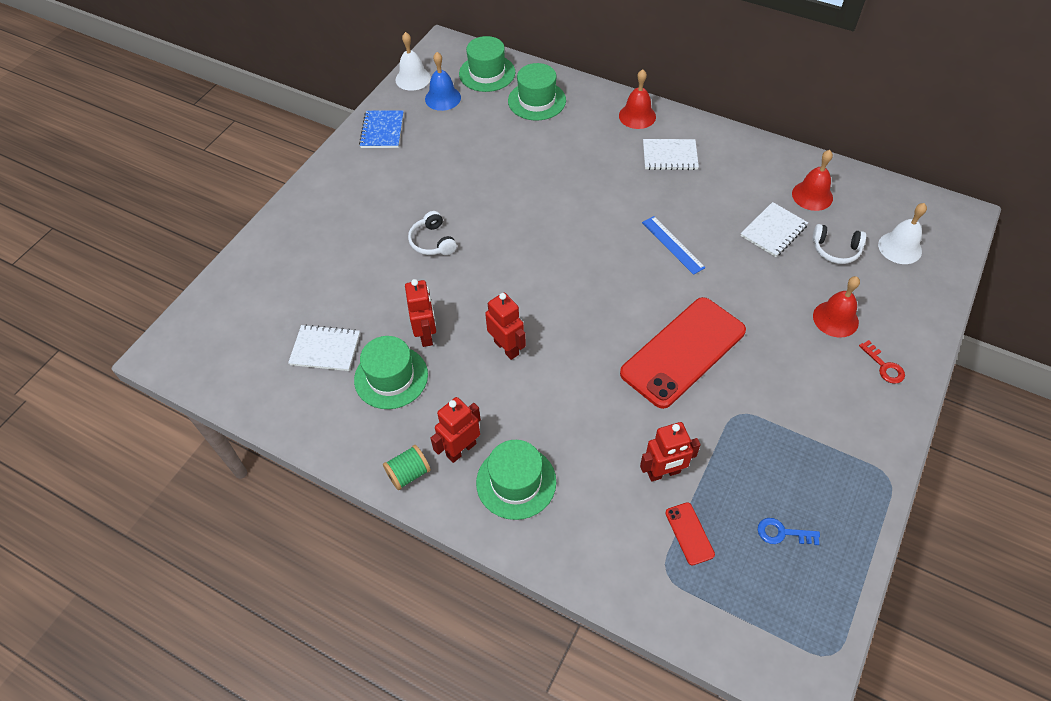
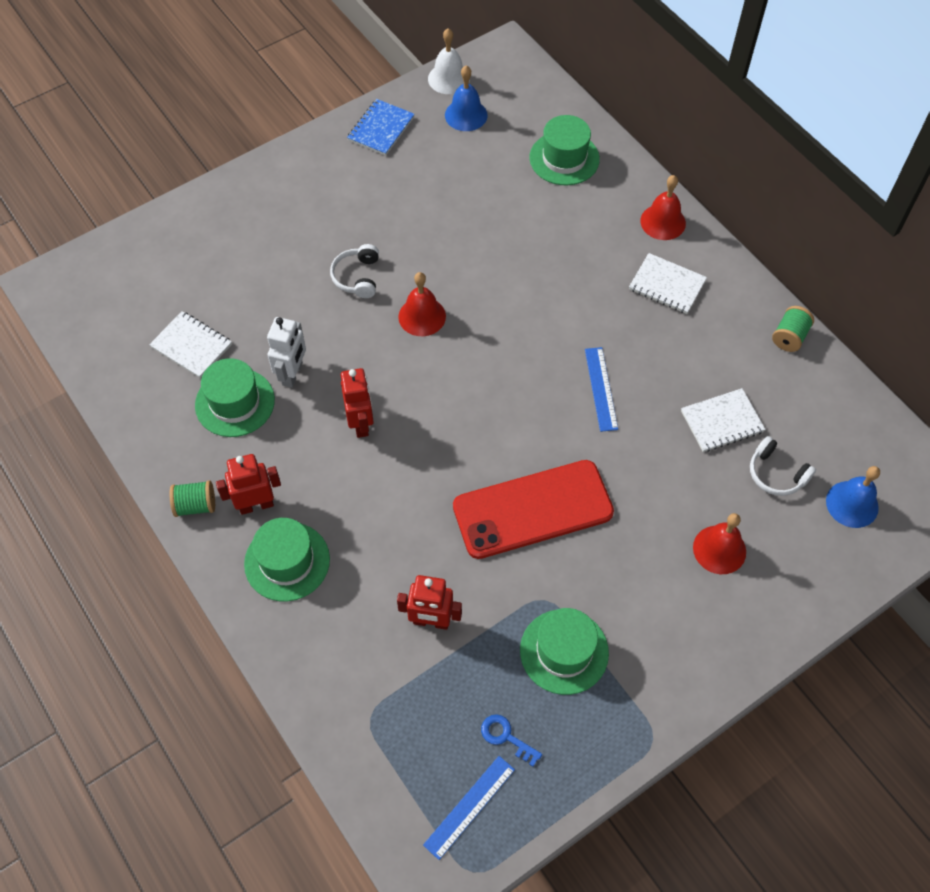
camera: 25 degrees right, 5 degrees up
(426, 334) = (292, 374): red robot -> white robot
(487, 73) = (531, 103): green hat -> green hat (564, 651)
(689, 533) = (416, 691): red phone -> none
(777, 156) = (789, 337): none -> green spool
(793, 603) = (469, 807): none -> blue ruler
(812, 195) = (795, 400): red bell -> red bell (422, 316)
(884, 366) = (734, 624): red key -> none
(900, 247) = (852, 504): white bell -> blue bell

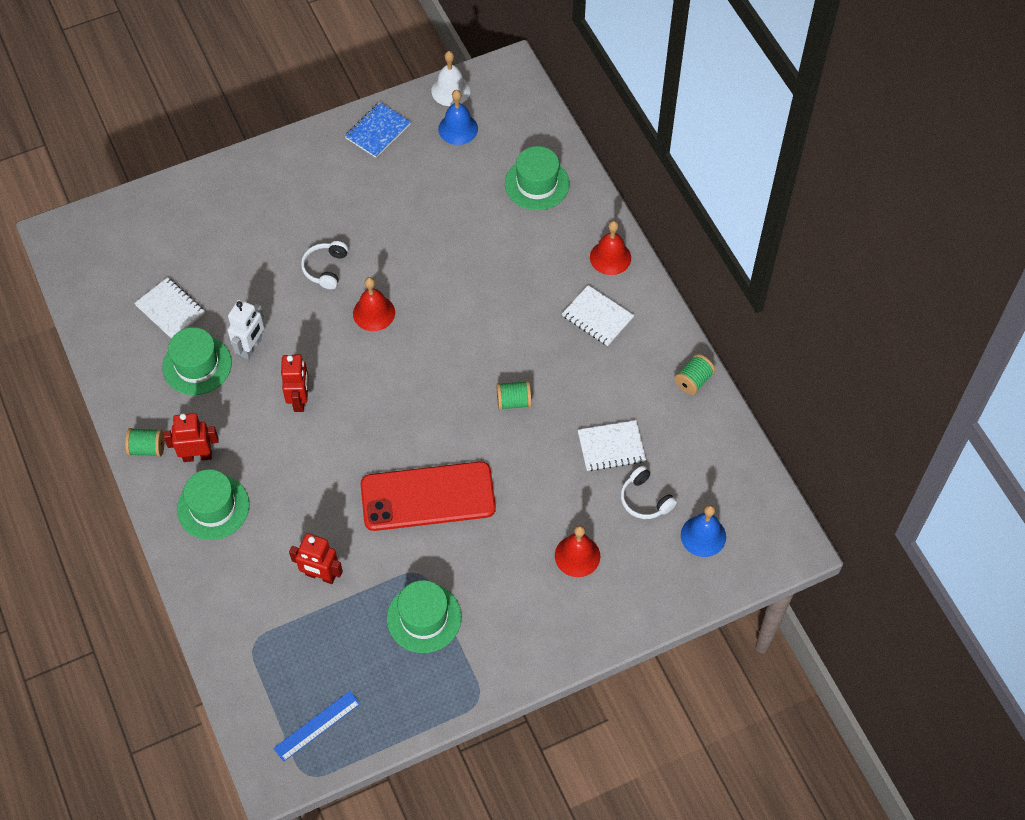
camera: 10 degrees right, 0 degrees up
(506, 737) = (359, 677): blue key -> none
(601, 389) = (513, 401): blue ruler -> green spool

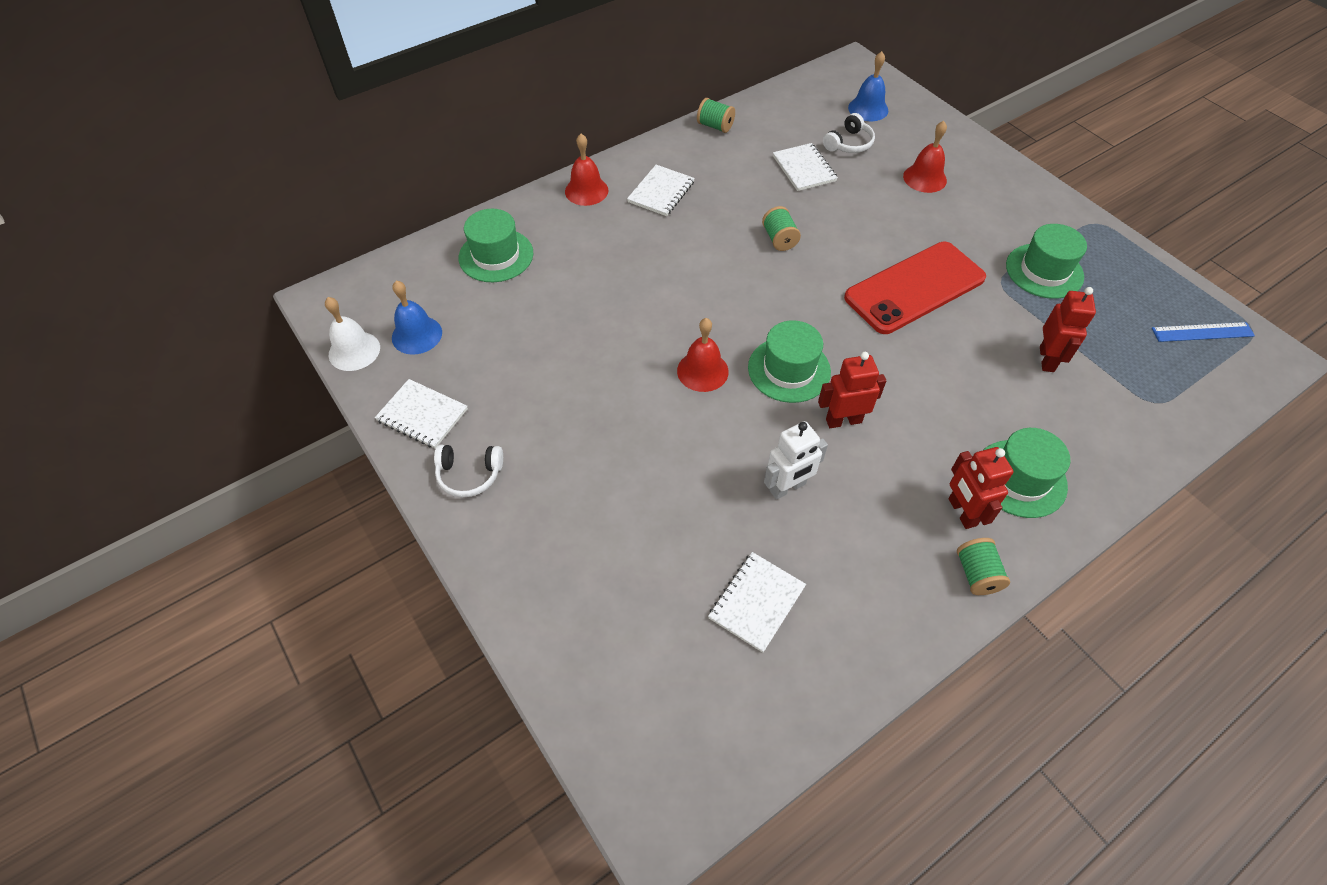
camera: 100 degrees left, 5 degrees down
(197, 365) = (833, 545): green hat -> green hat (789, 369)
(251, 347) = (787, 487): white robot -> white robot turned 135 degrees clockwise
(317, 726) = (1202, 332): blue ruler -> blue ruler turned 45 degrees counterclockwise
(325, 268) = (649, 431): white headphones -> white headphones (469, 474)
(378, 131) = (422, 415): blue notebook -> white notebook
(428, 496) = (914, 288): red phone -> red phone turned 75 degrees clockwise

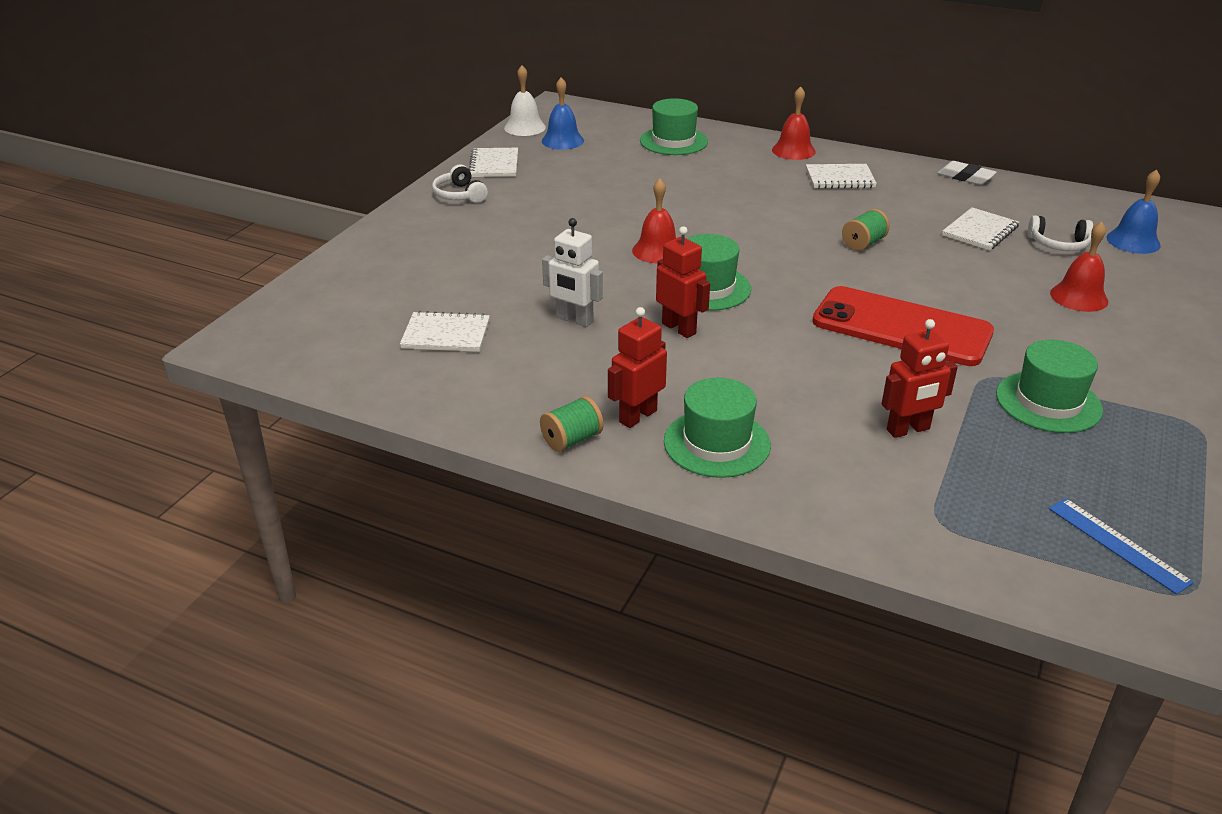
camera: 60 degrees right, 20 degrees down
(715, 126) = (965, 177): green spool -> white eraser

